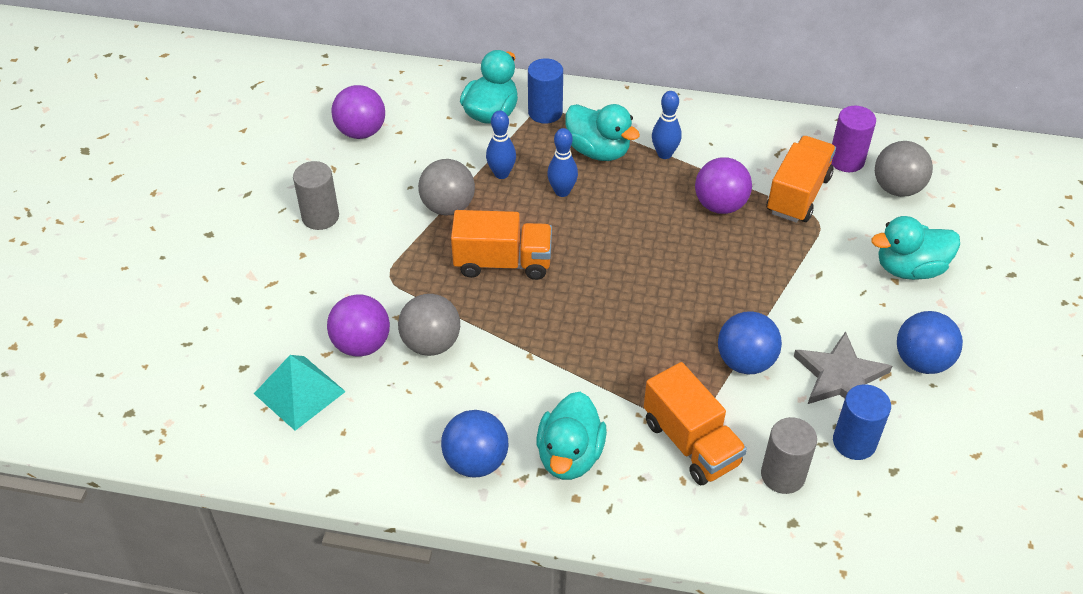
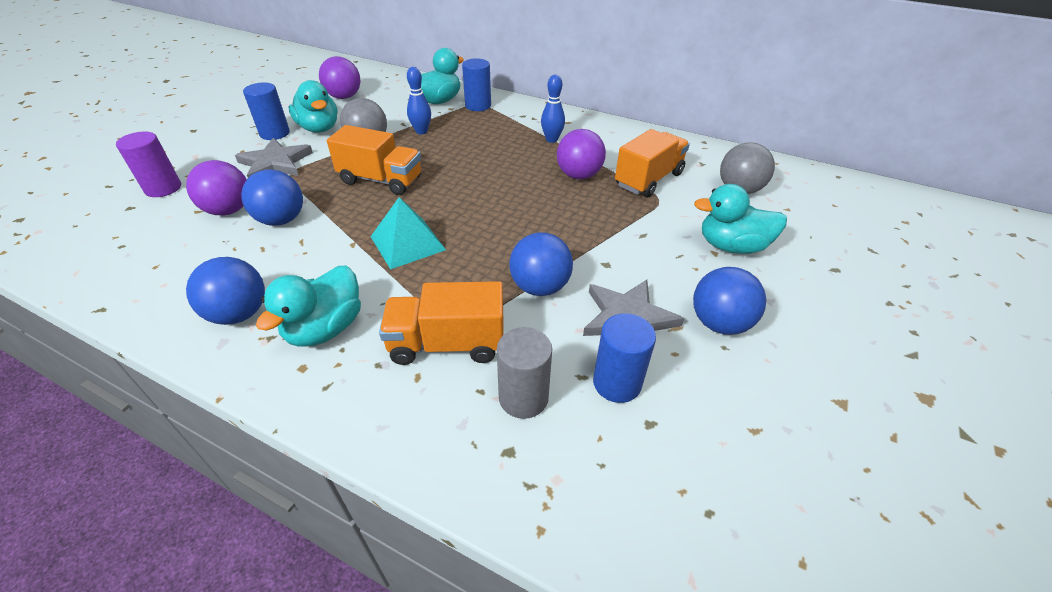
camera: 15 degrees right, 5 degrees down
(299, 392) = (151, 231): turquoise pyramid -> turquoise pyramid (407, 243)
(320, 217) = (275, 133): grey cylinder -> blue cylinder
(360, 264) = (275, 163): none -> grey star
(431, 343) = (281, 220): grey ball -> blue ball
(562, 191) = (458, 148): blue bowling pin -> none
(598, 151) = (502, 130): turquoise duck -> turquoise duck (319, 128)
(691, 443) = (447, 344): orange truck -> orange truck turned 105 degrees clockwise
(846, 160) = (700, 166): purple cylinder -> purple cylinder (163, 188)

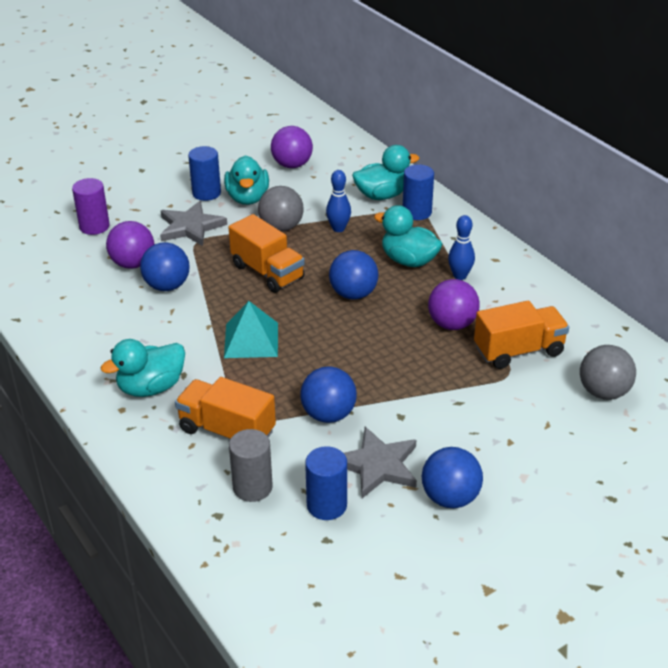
camera: 30 degrees right, 5 degrees down
(239, 314) = (101, 355): blue ball -> blue ball (353, 294)
(731, 246) = (532, 442): turquoise duck -> turquoise duck (408, 260)

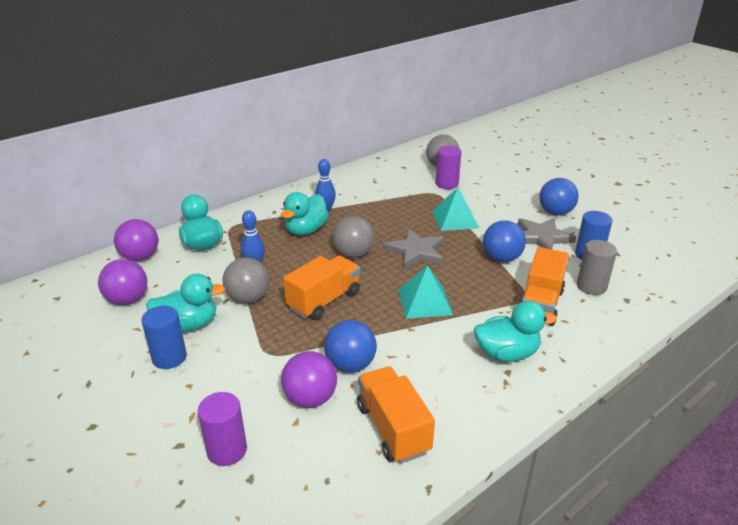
camera: 95 degrees left, 5 degrees down
(151, 387) = (506, 353): turquoise duck -> turquoise duck turned 60 degrees counterclockwise
(191, 227) = (239, 361): grey star -> grey star (416, 251)
(353, 294) = (353, 254): blue ball -> grey ball
(417, 212) = (234, 227): blue cylinder -> none
(432, 385) = (455, 219): none -> turquoise pyramid
(452, 324) = (385, 212): purple ball -> purple ball (140, 257)
(518, 351) = (409, 189): orange truck -> orange truck (393, 428)
(540, 390) = (447, 184): none -> purple cylinder

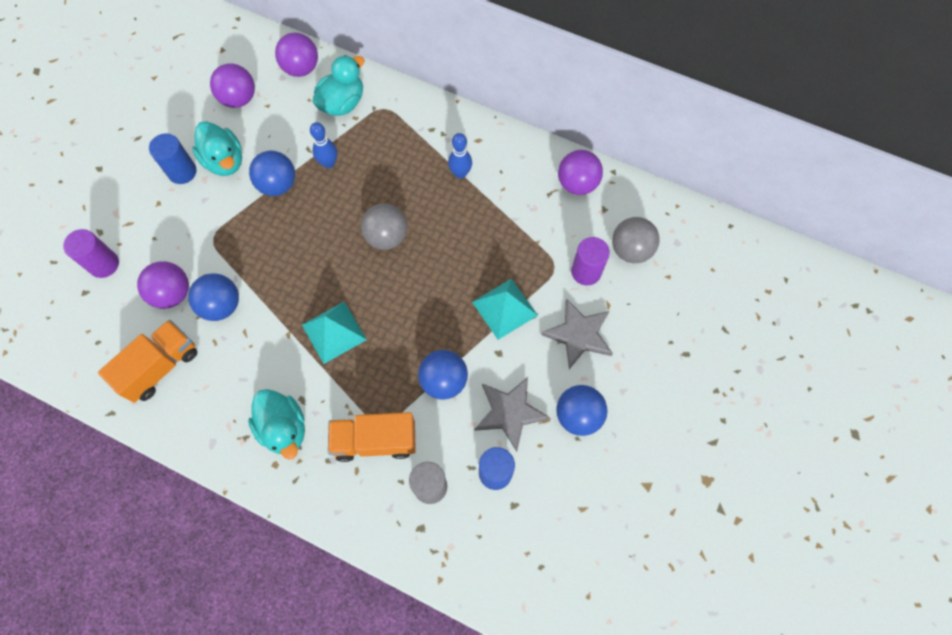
camera: 65 degrees right, 35 degrees up
(248, 298) = (278, 185): grey ball -> blue ball
(306, 230) = (409, 175): turquoise duck -> none
(324, 301) = (299, 246): orange truck -> none
(376, 170) = (577, 184): none -> purple ball
(416, 251) = (418, 292): grey star -> grey star (579, 334)

